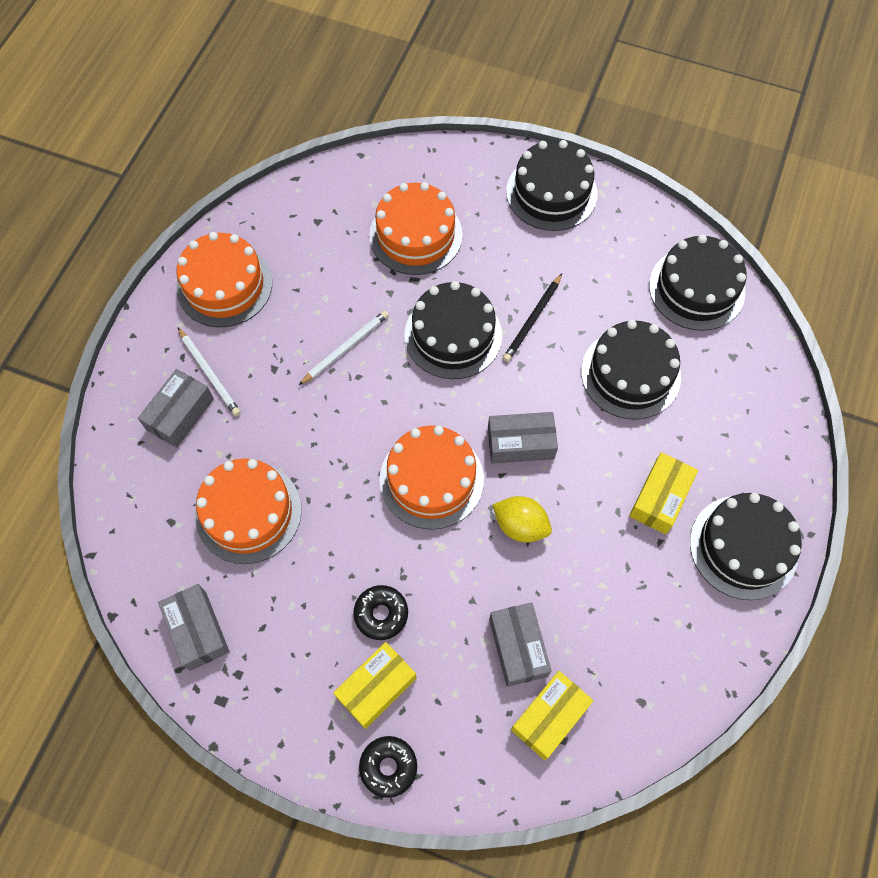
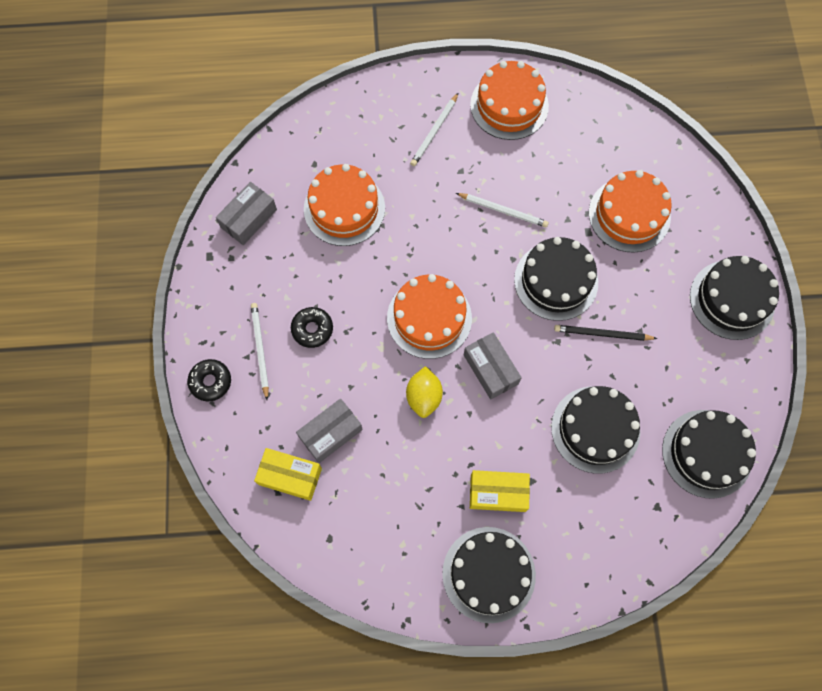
camera: 65 degrees right, 5 degrees up
(180, 414) = (394, 129): grey box -> none
(376, 687) = (260, 350): yellow box -> white pencil

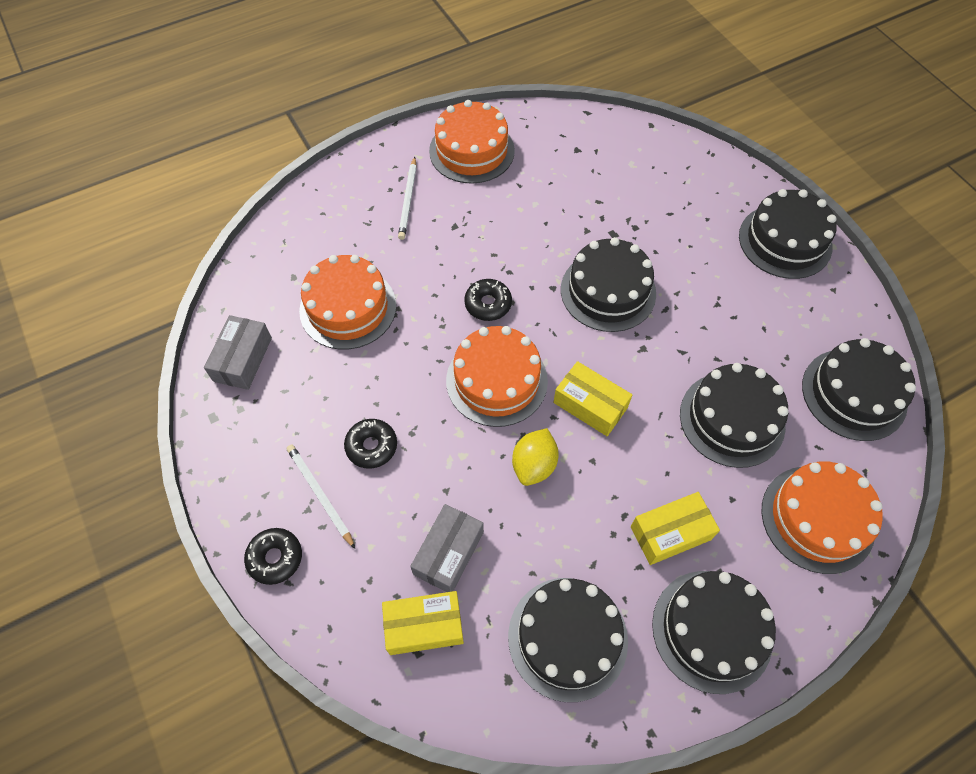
camera: 25 degrees left, 10 degrees down
(384, 531) = (567, 638): none -> black cake
(424, 397) = (534, 465): yellow lemon -> yellow lemon turned 45 degrees clockwise
(454, 251) = (488, 304): none -> black donut
(490, 369) = (590, 405): grey box -> yellow box
(503, 211) = (518, 246): white pencil -> none
(602, 334) = (683, 322): black pencil -> none
(629, 215) = (643, 204): orange cake -> orange cake (817, 518)

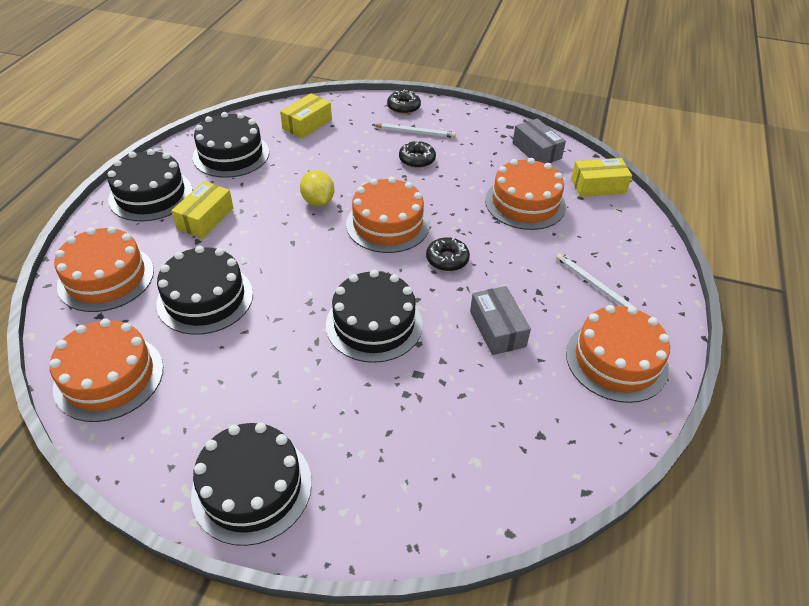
camera: 135 degrees right, 15 degrees down
(448, 553) = (324, 148): grey box -> grey box (497, 329)
(590, 405) = (314, 247): yellow box -> yellow box (598, 186)
(854, 394) = (109, 377): black cake -> orange cake

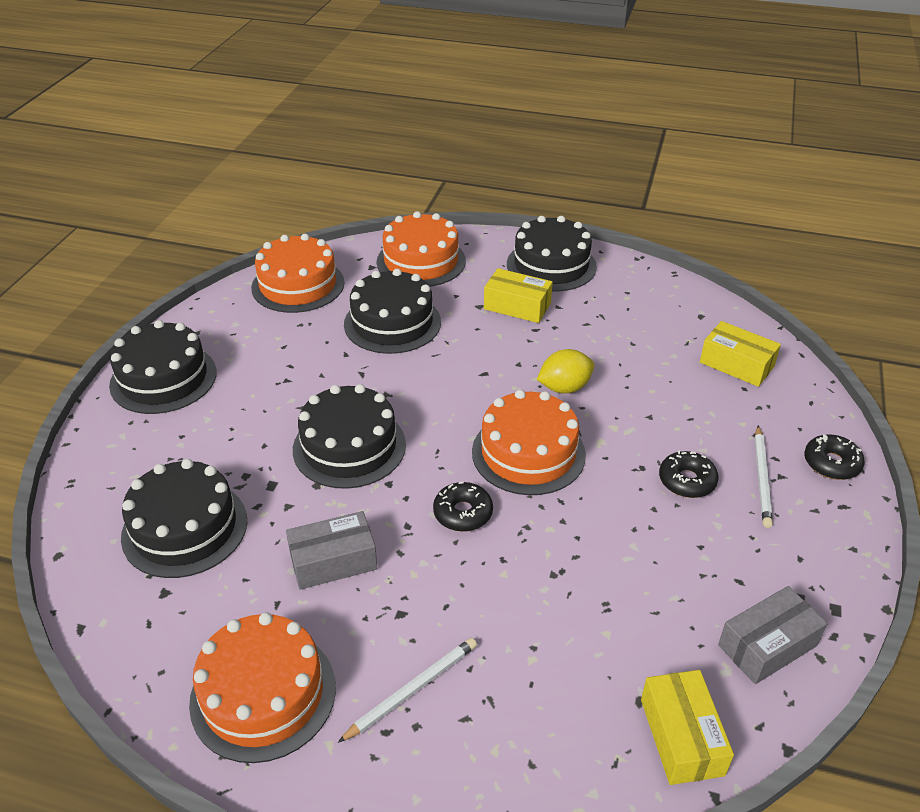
camera: 90 degrees right, 5 degrees down
(231, 154) = (642, 309): black cake -> black cake (185, 528)
(525, 203) = (605, 614): orange cake -> none

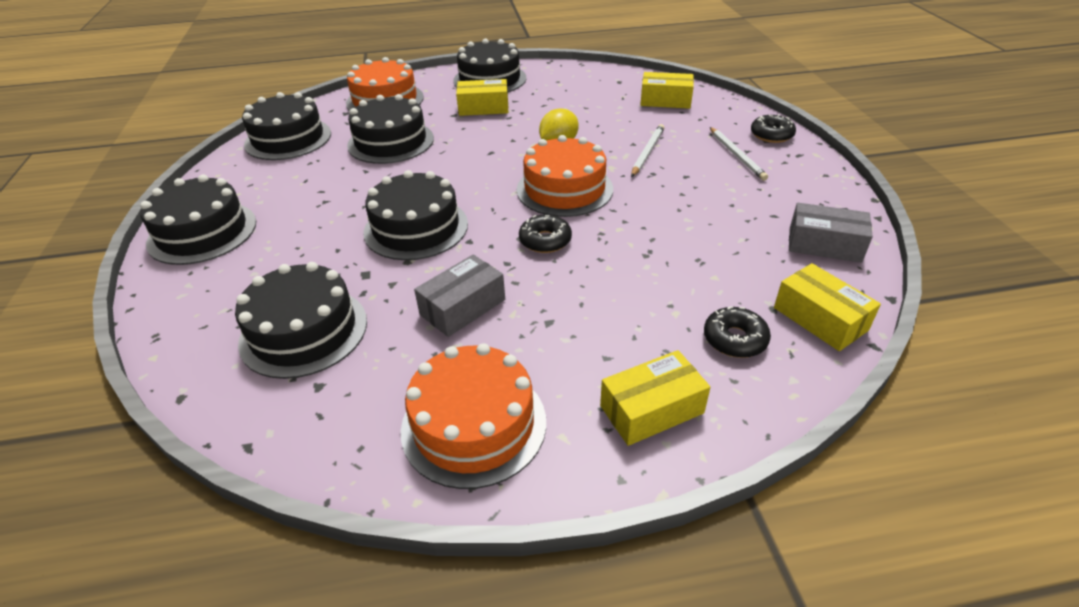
camera: 25 degrees left, 0 degrees up
(298, 285) = (288, 139): orange cake -> black cake
(412, 690) = (601, 369): white pencil -> white pencil (647, 152)
(428, 756) = (651, 409): none -> yellow box
(687, 481) = (690, 171): black donut -> black donut (734, 339)
(767, 645) = (824, 245): grey box -> grey box turned 75 degrees clockwise

